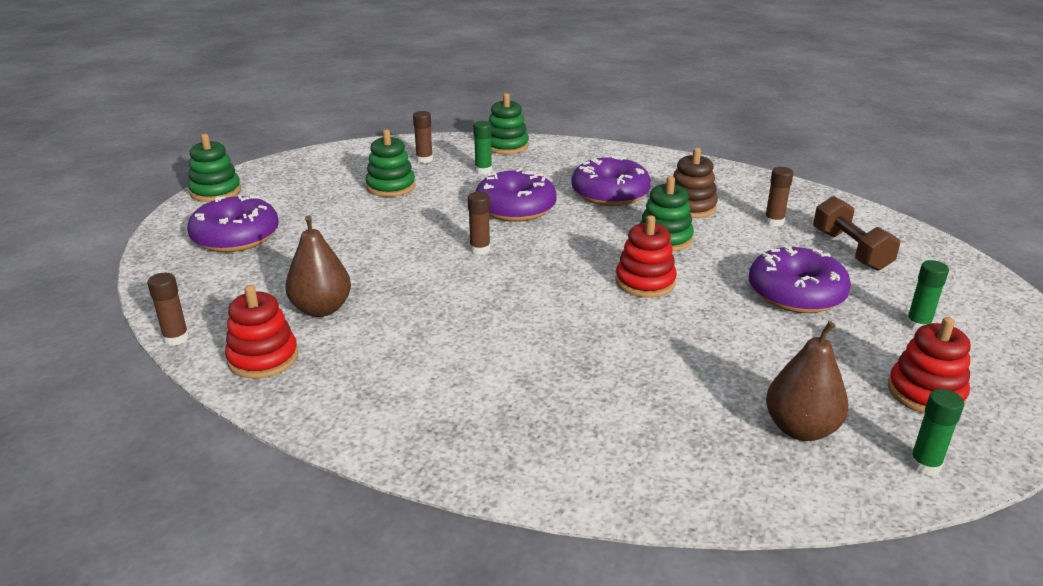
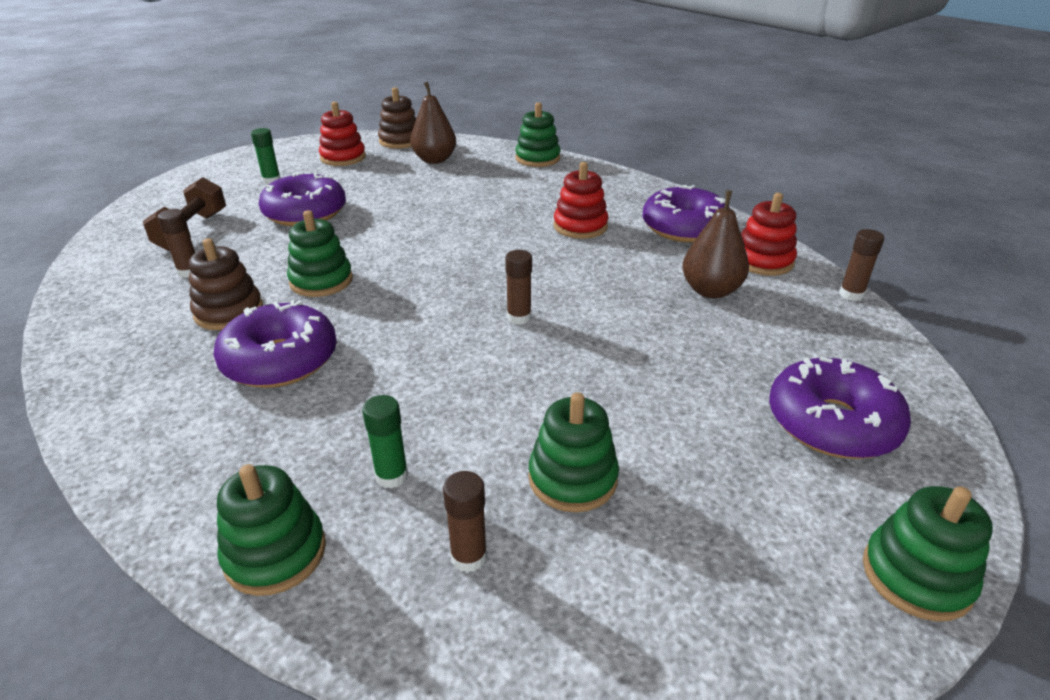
camera: 155 degrees left, 5 degrees up
(515, 208) = (424, 369): purple donut -> purple donut (684, 228)
(645, 282) = (402, 247): red stacking toy -> red stacking toy (580, 226)
(654, 486) = (537, 158): none -> green stacking toy
(924, 465) = (400, 141): green glue stick -> brown stacking toy

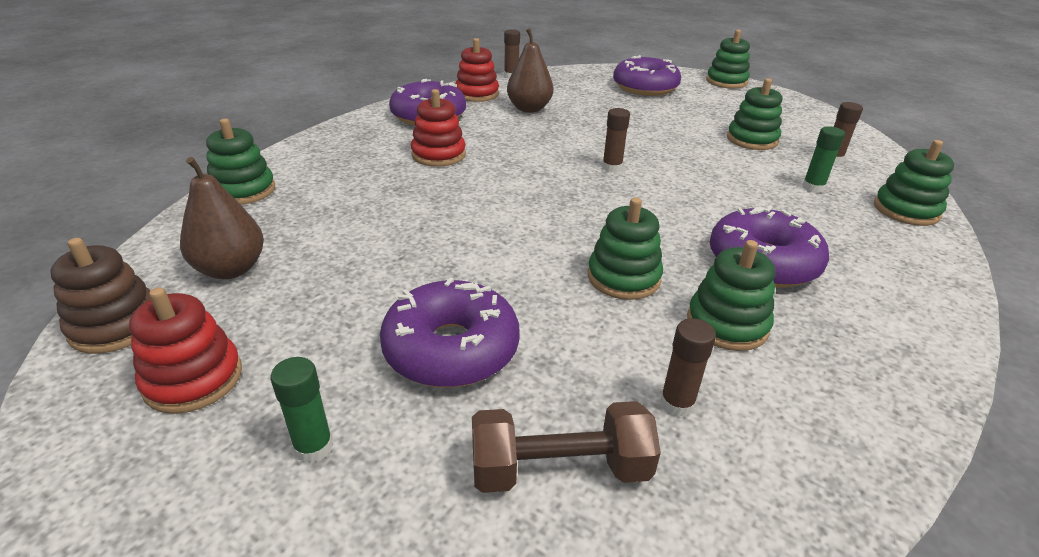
camera: 105 degrees left, 0 degrees up
(229, 312) = (727, 324): brown stacking toy -> green stacking toy

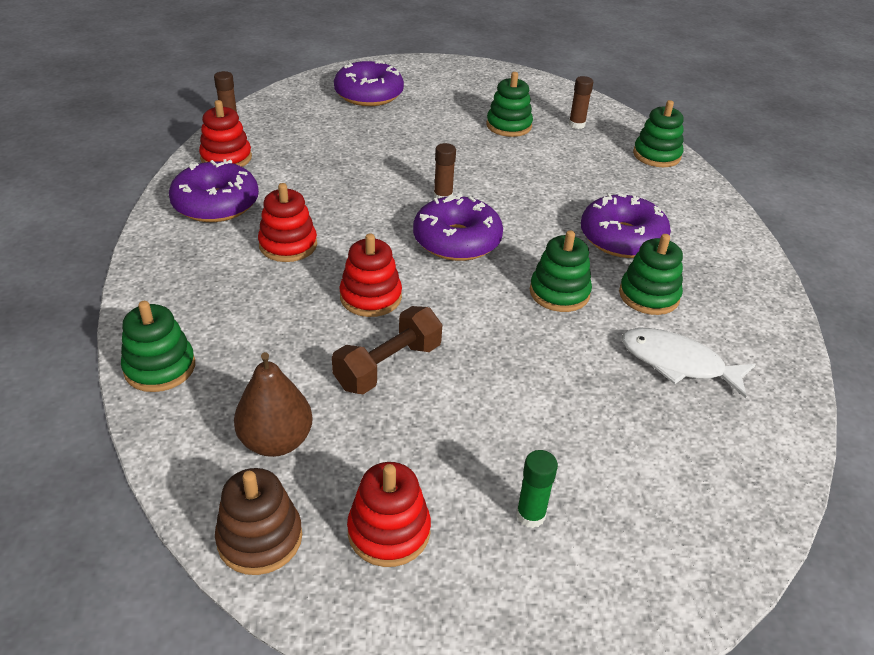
camera: 40 degrees left, 5 degrees up
(446, 209) = (370, 297): none -> red stacking toy
(451, 349) = (523, 404): purple donut -> purple donut (457, 240)
(529, 109) = (299, 158): brown pear -> none
(560, 469) = (667, 437): brown dumbbell -> brown dumbbell (388, 366)
(677, 403) = (677, 363): brown glue stick -> white fish
(726, 82) = (426, 64): green stacking toy -> none
(813, 187) = (590, 158): green glue stick -> none

